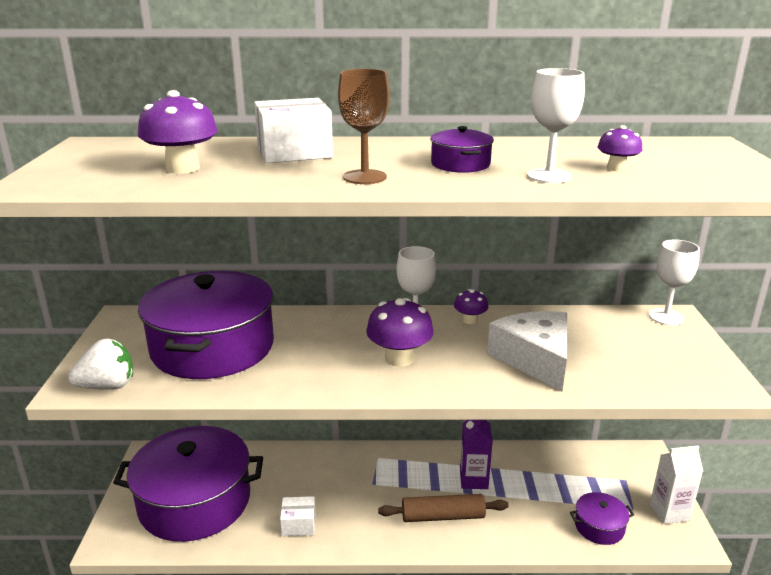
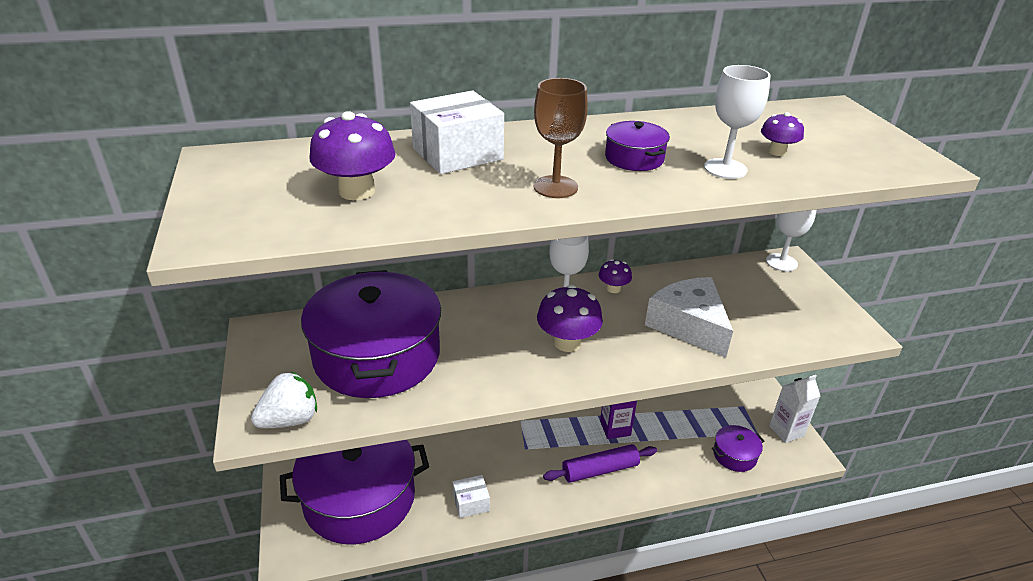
camera: 15 degrees left, 10 degrees up
(443, 516) = (600, 470): brown rolling pin -> purple rolling pin

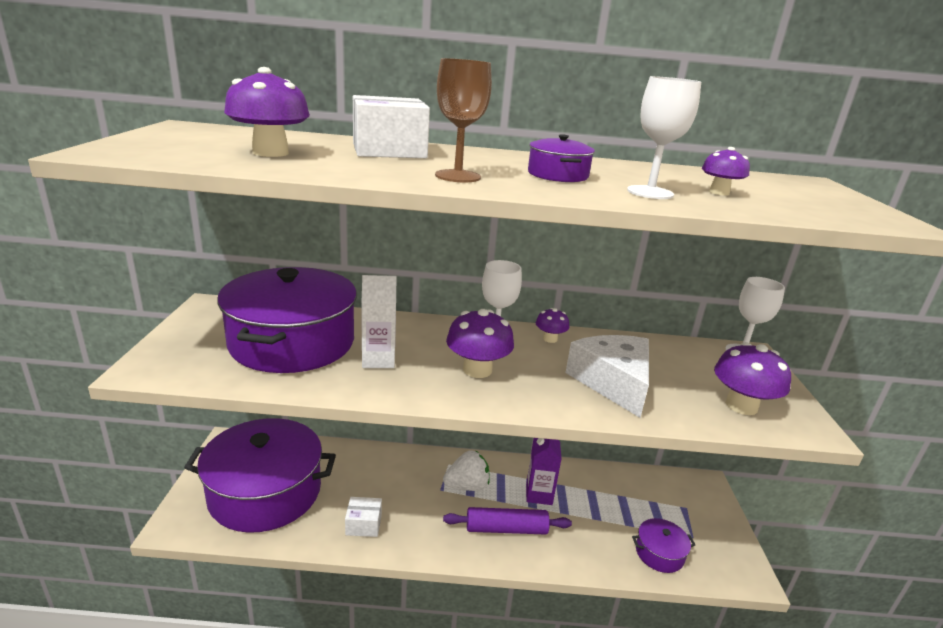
camera: 15 degrees right, 10 degrees down
(290, 420) = (178, 371): white strawberry -> white strawberry (467, 486)
(786, 431) = (728, 544): white carton -> white carton (378, 360)
(799, 322) = (741, 406): none -> purple mushroom

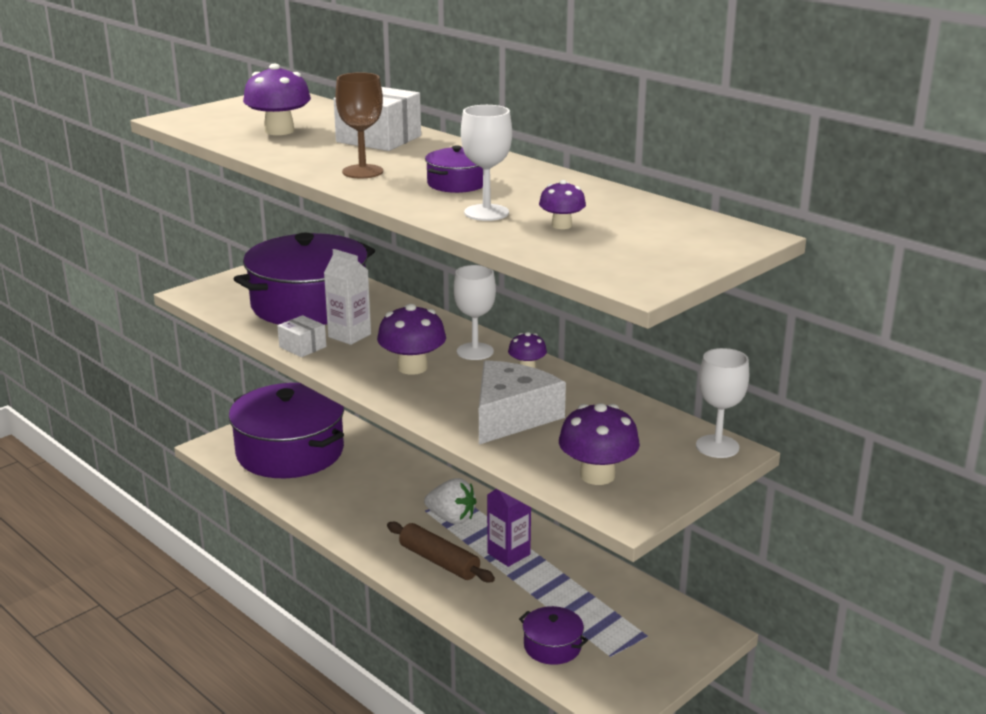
camera: 45 degrees right, 0 degrees up
(363, 524) = (332, 504): white box -> white box (302, 347)
(506, 529) = (439, 561): purple rolling pin -> brown rolling pin

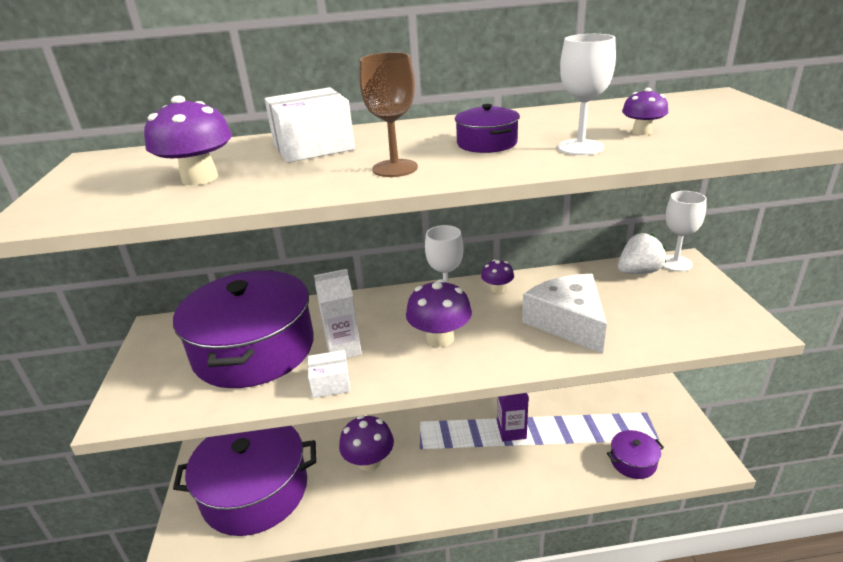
camera: 50 degrees left, 5 degrees up
(439, 561) = (491, 472): brown rolling pin -> none
(451, 518) = (443, 439): white strawberry -> white strawberry (638, 272)
(597, 475) = (688, 319): purple mushroom -> purple mushroom (369, 461)

